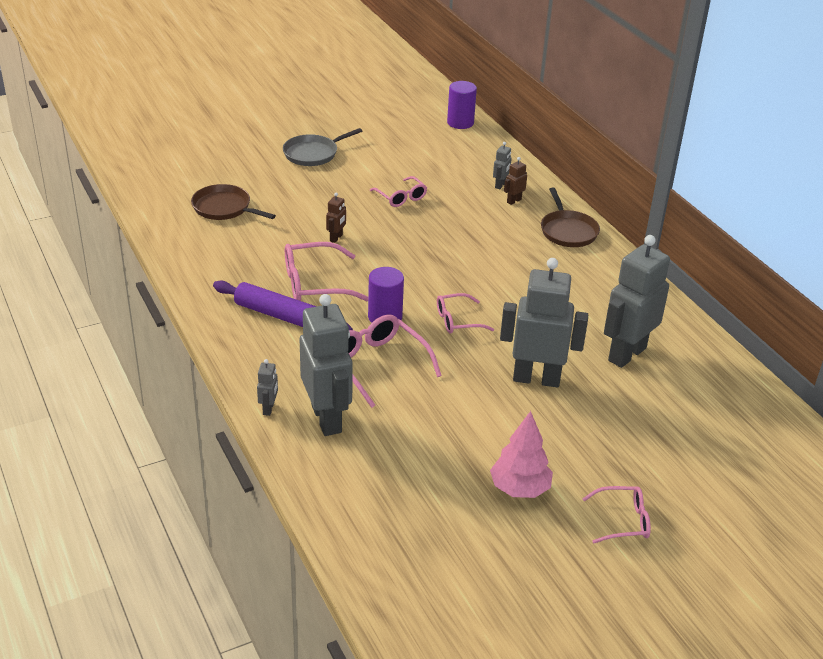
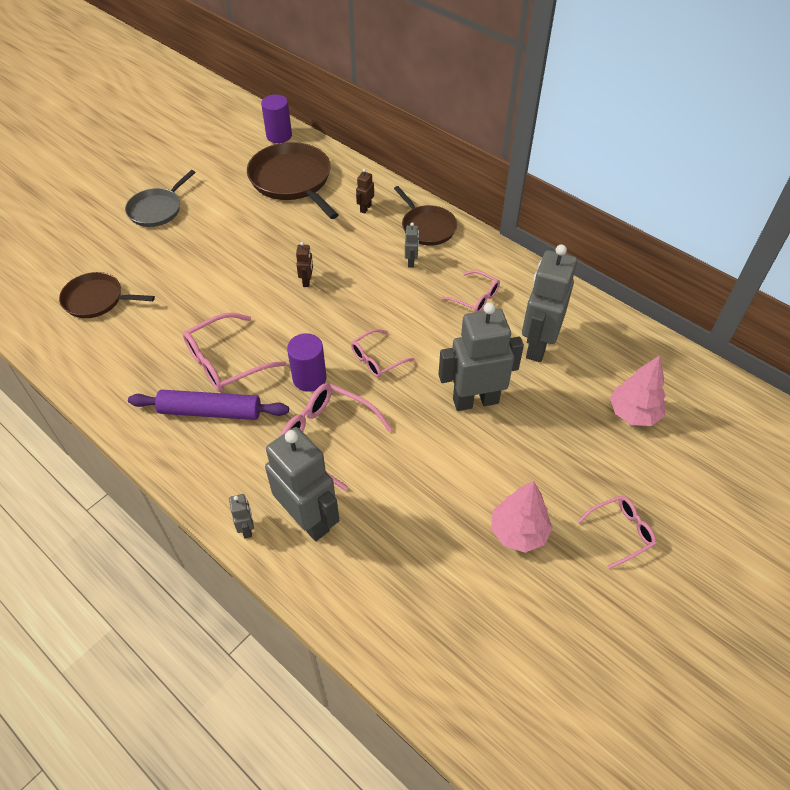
camera: 20 degrees left, 15 degrees up
(336, 238) = (222, 301): brown robot -> brown robot (307, 281)
(401, 197) = (262, 235): pink glasses -> pink glasses (475, 298)
(453, 161) = (292, 180): none -> brown pan
(500, 185) = (346, 194): grey robot -> grey robot (411, 262)
(695, 435) = (633, 413): none -> pink tree

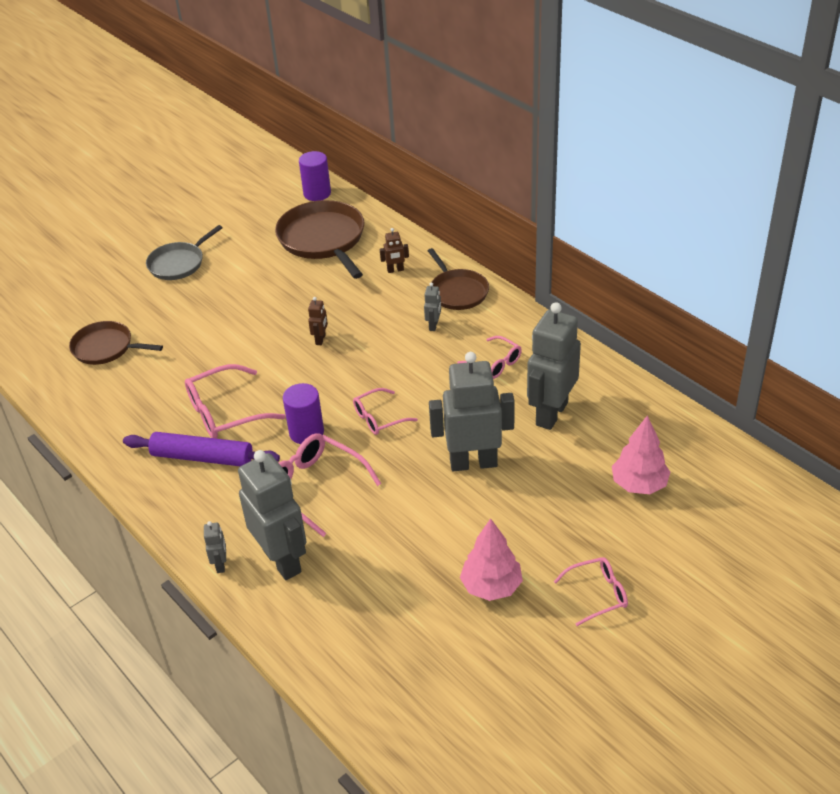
camera: 10 degrees right, 10 degrees down
(365, 208) = (395, 270): brown robot -> brown robot turned 135 degrees counterclockwise

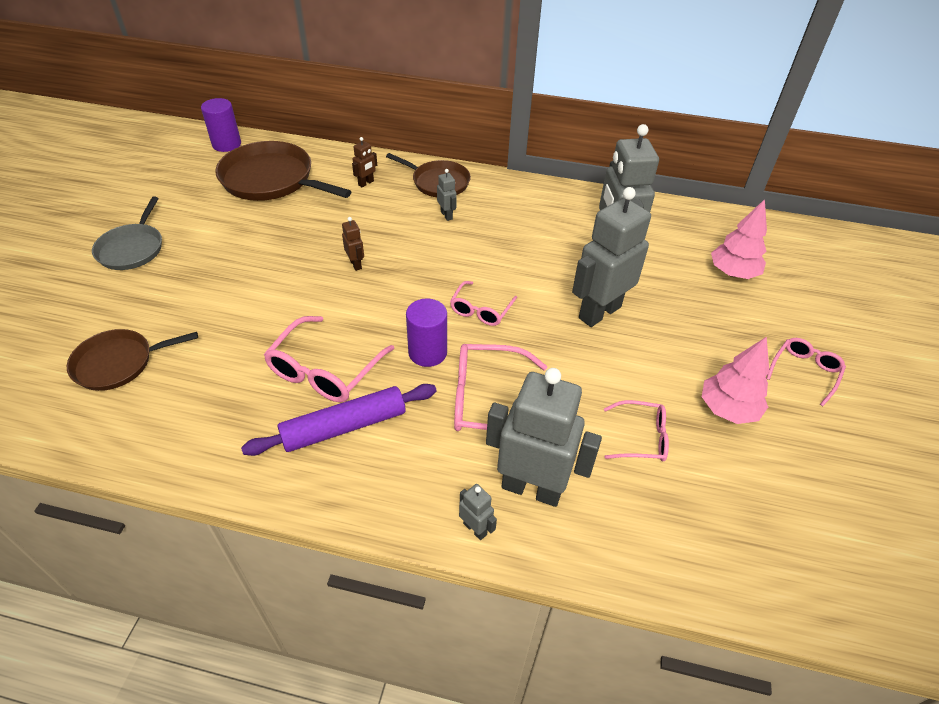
camera: 40 degrees left, 5 degrees up
(494, 364) = (529, 226): pink glasses -> pink glasses (641, 438)

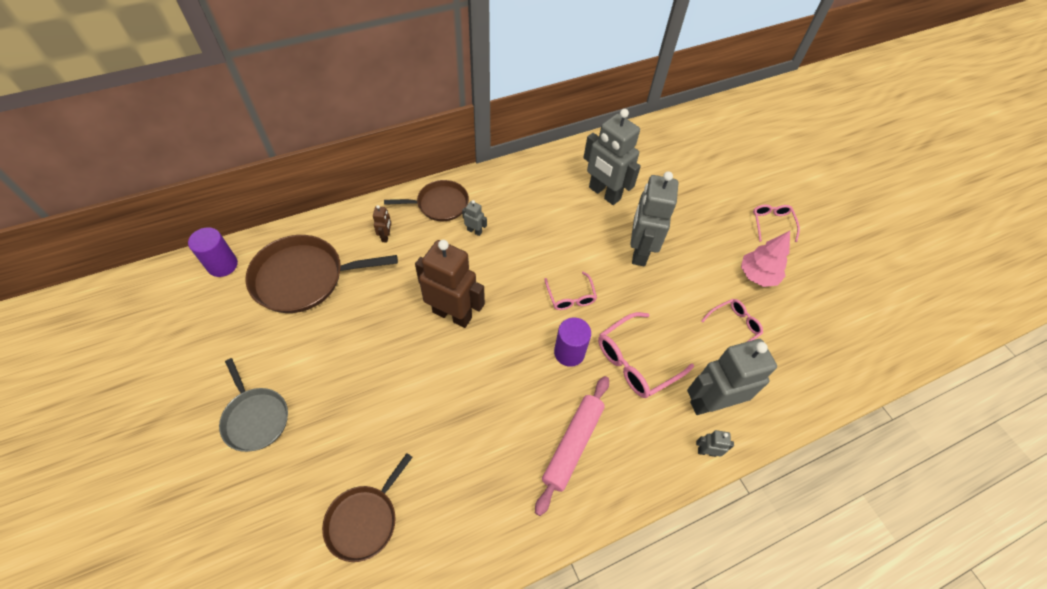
camera: 40 degrees left, 10 degrees up
(325, 370) = (519, 414): pink glasses -> none
(344, 427) = (573, 445): purple rolling pin -> pink rolling pin
(356, 264) = (452, 314): brown robot -> brown robot, size x2.39
(732, 273) = (684, 173): pink tree -> none

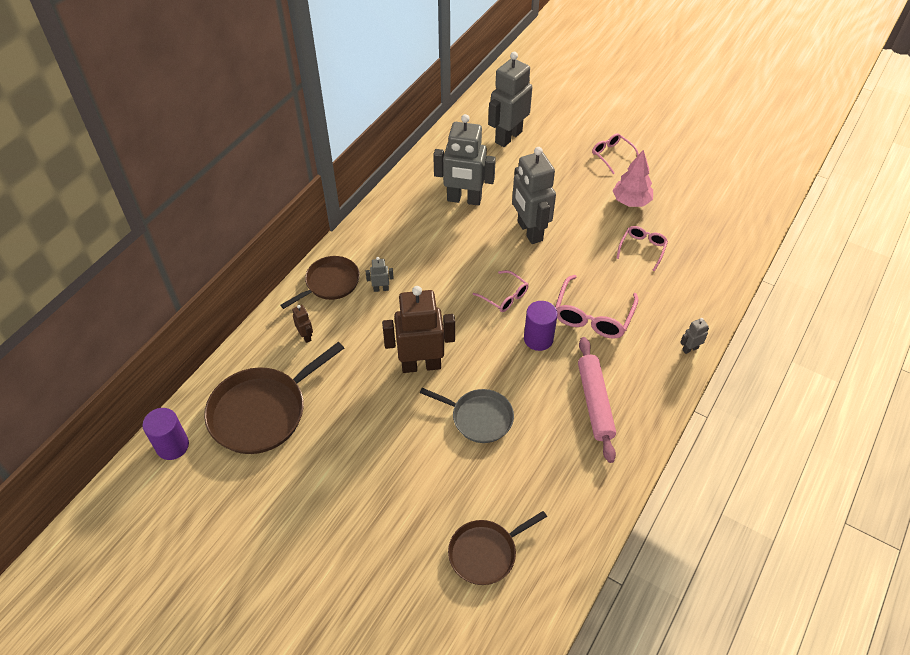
camera: 30 degrees left, 5 degrees down
(255, 418) = (326, 542): grey pan -> grey pan (479, 418)
(364, 520) = (485, 553): brown pan -> brown pan turned 60 degrees clockwise
(710, 402) = (667, 313): grey robot -> grey robot (508, 137)

